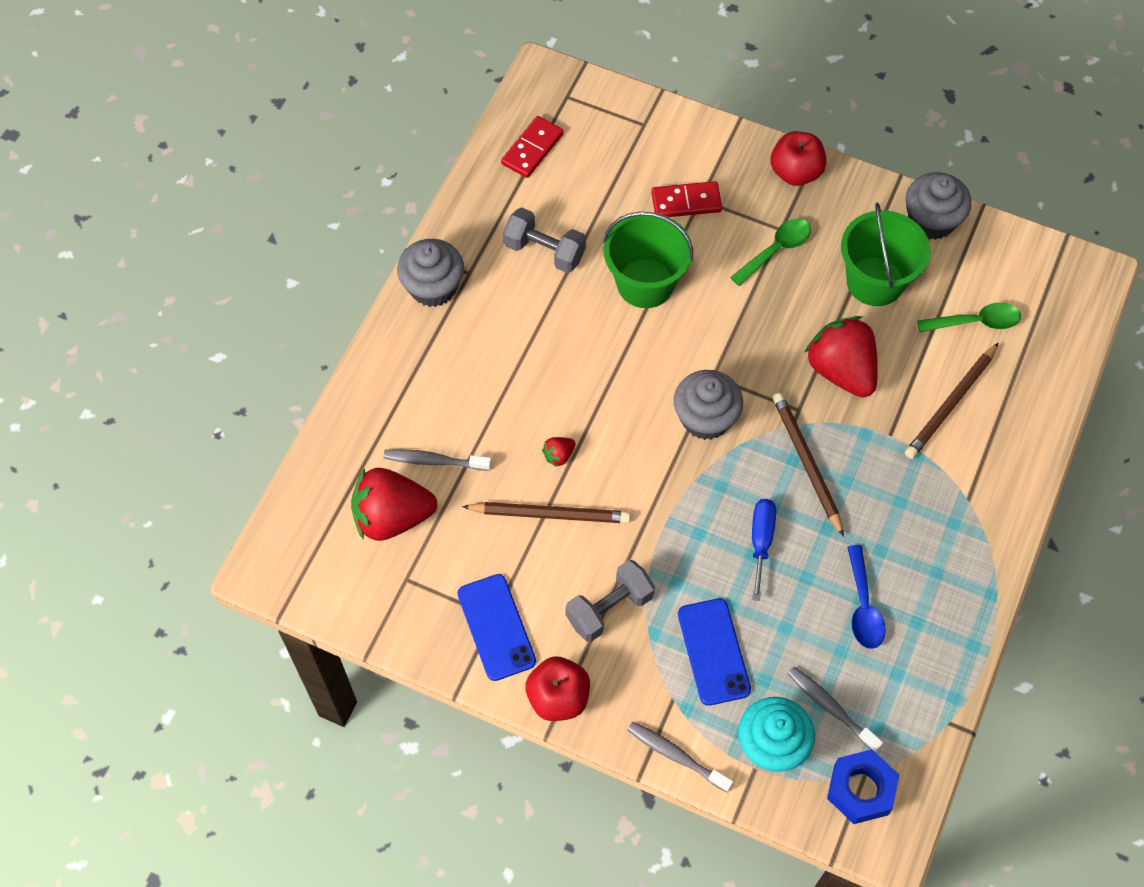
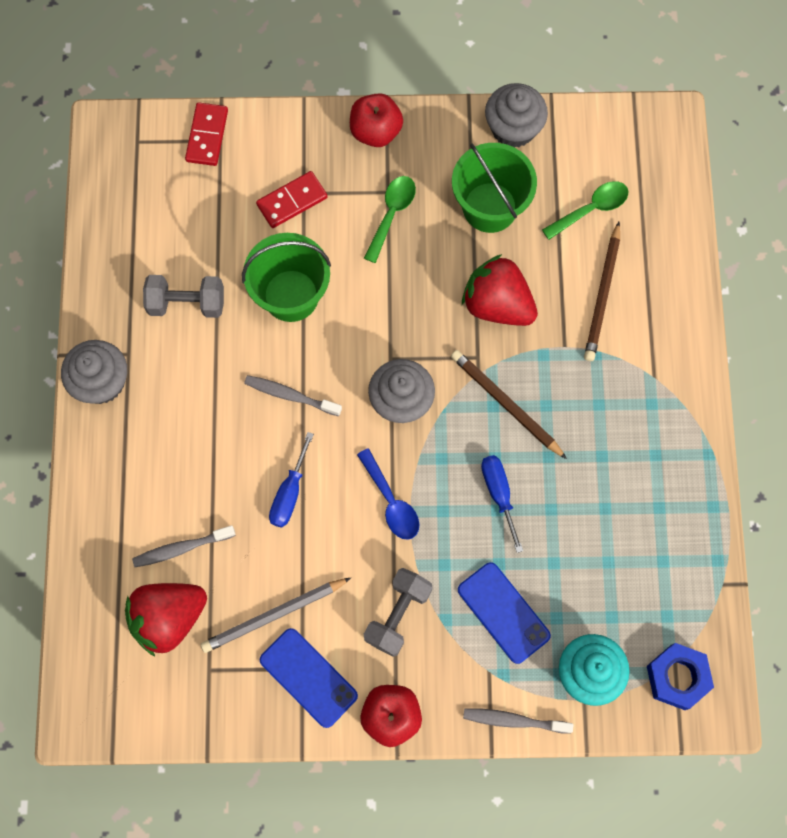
camera: 25 degrees left, 10 degrees up
(491, 557) = (274, 615): none -> grey pencil
(532, 149) = (129, 207): red domino -> red domino (207, 136)
(549, 514) = (307, 552): brown pencil -> none
(559, 455) = (289, 493): red strawberry -> blue screwdriver
(830, 707) = (621, 616): grey toothbrush -> grey toothbrush (290, 395)
(863, 606) = (609, 513): blue spoon -> blue spoon (391, 502)

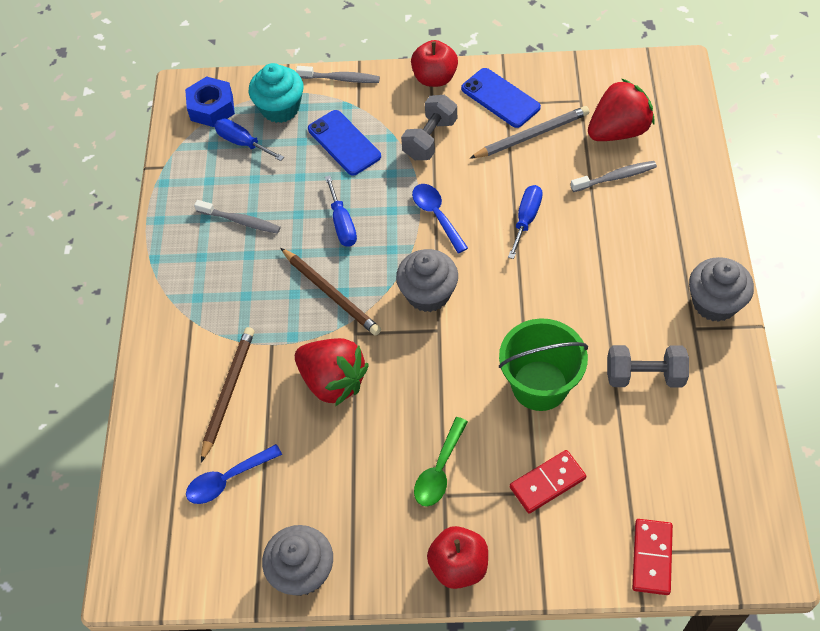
camera: 175 degrees left, 15 degrees down
(290, 395) = (532, 296): grey toothbrush -> grey toothbrush (241, 221)
(490, 207) = (334, 479): green bucket -> none
(591, 209) = (228, 479): green spoon -> blue spoon
(629, 618) = (242, 143): none -> blue screwdriver

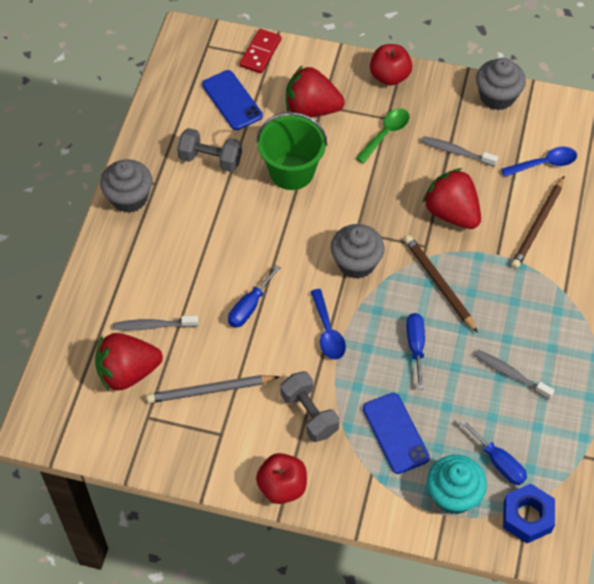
camera: 170 degrees left, 0 degrees up
(341, 79) = (381, 515): grey toothbrush -> grey toothbrush (456, 152)
(430, 139) = (309, 414): grey dumbbell -> grey dumbbell turned 75 degrees counterclockwise
(500, 98) = (224, 442): blue phone -> blue phone (232, 100)
(547, 482) = (311, 109): red domino -> red strawberry

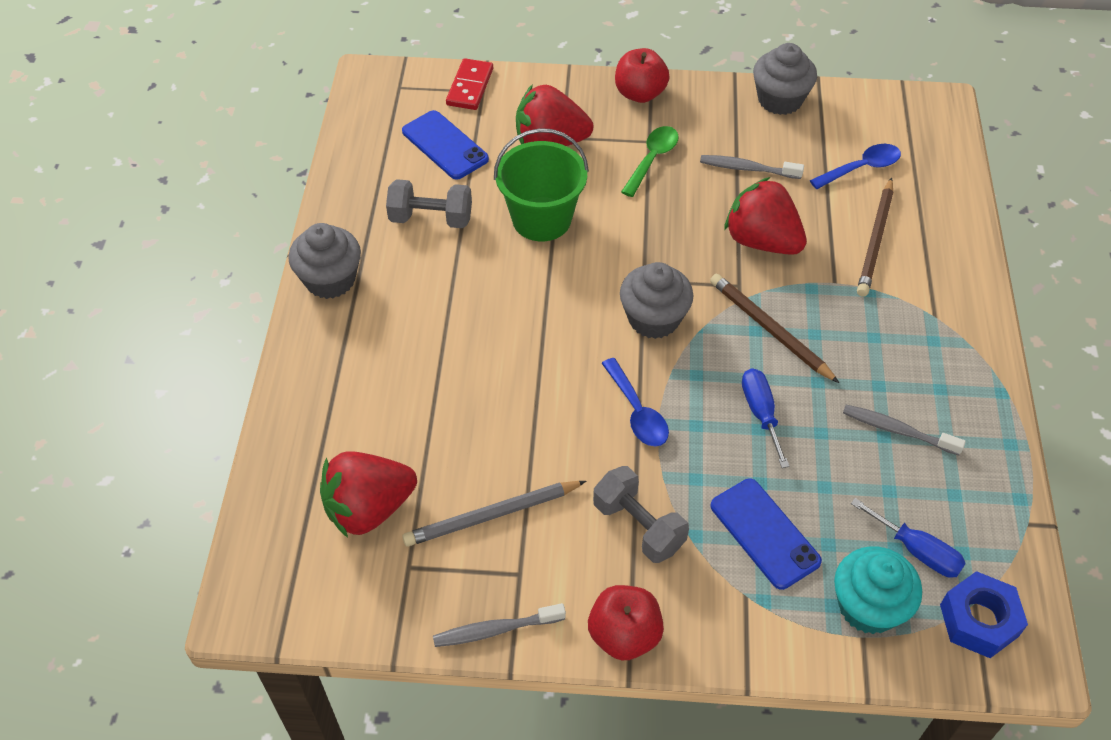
camera: 10 degrees left, 5 degrees down
(153, 326) = (393, 440): grey toothbrush -> grey toothbrush (495, 630)
(249, 307) = (522, 395): blue screwdriver -> none

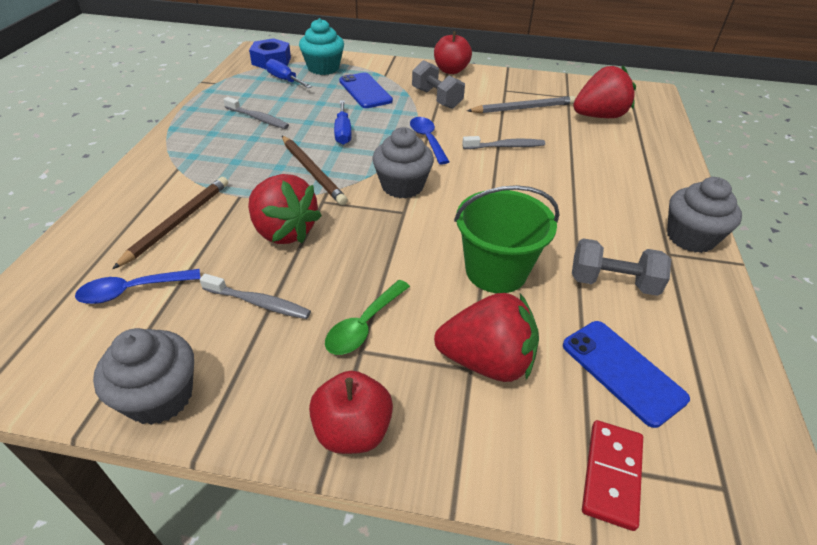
camera: 175 degrees left, 10 degrees down
(495, 630) = (516, 76): grey toothbrush -> grey toothbrush (506, 146)

